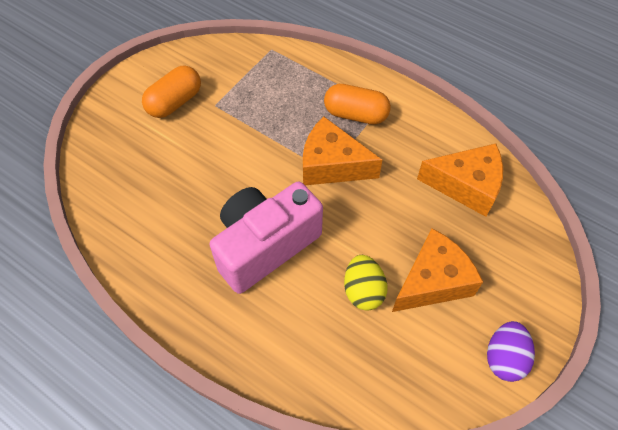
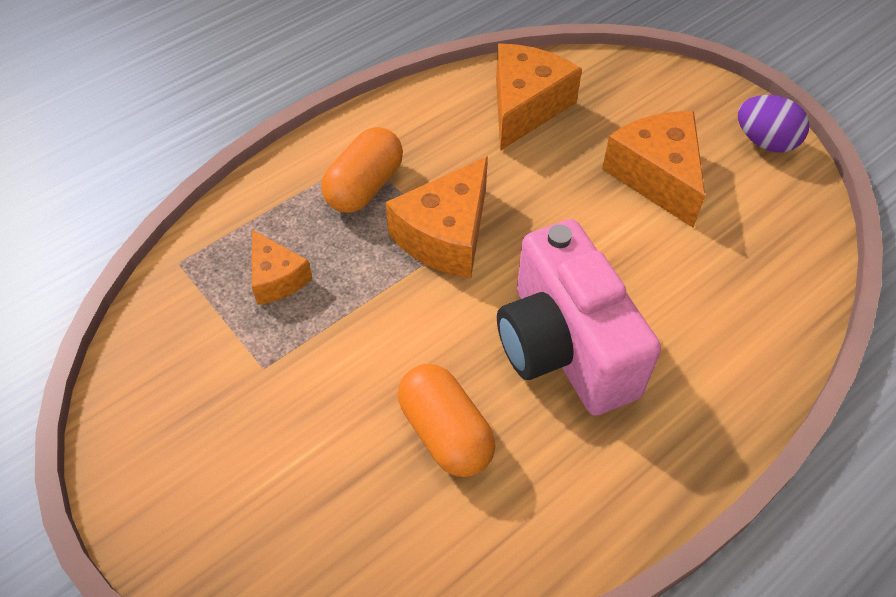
camera: 75 degrees left, 5 degrees down
(175, 102) = (228, 430): orange capsule -> orange capsule (445, 433)
(273, 93) = (276, 278): none -> orange cheese
(363, 291) = (658, 249): yellow egg -> none

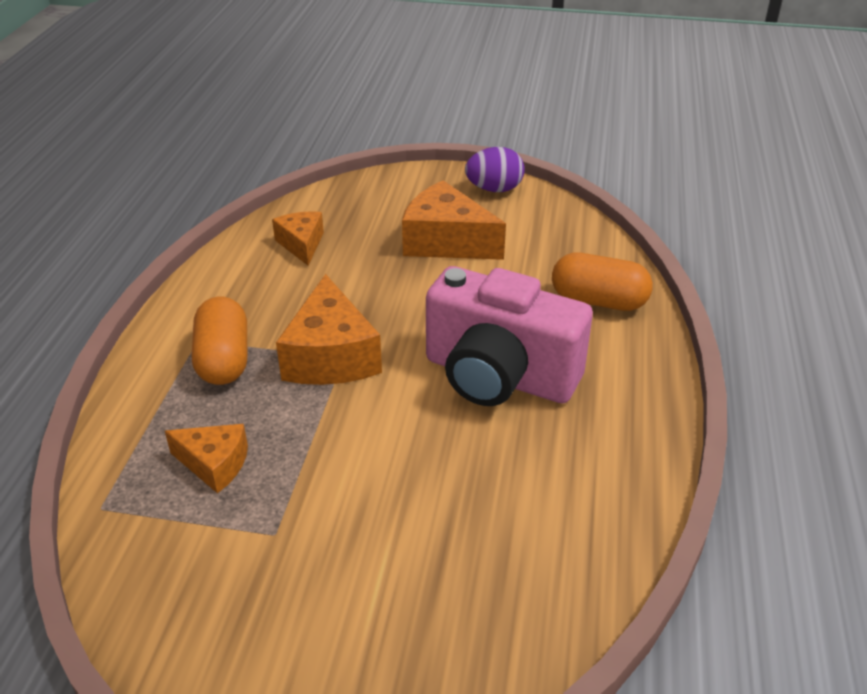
camera: 40 degrees left, 15 degrees down
(445, 433) = (475, 481): orange capsule -> orange capsule (598, 301)
(525, 107) = (302, 244): orange cheese -> orange cheese, size x0.59

